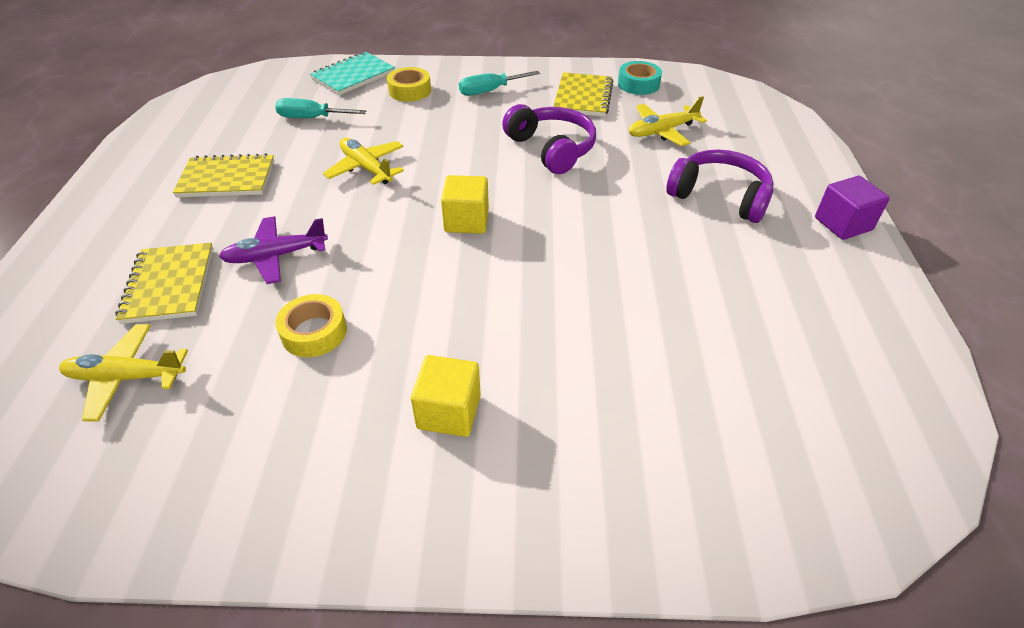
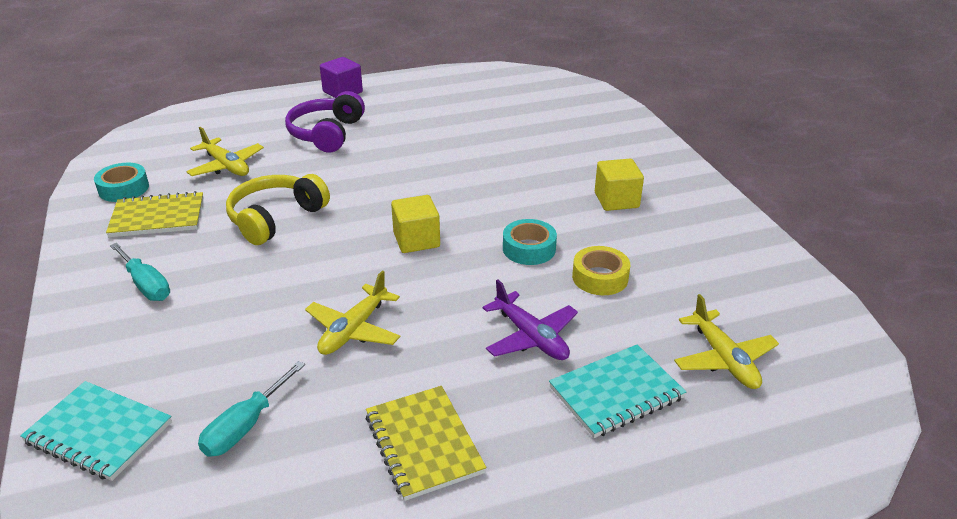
camera: 110 degrees left, 10 degrees down
(169, 285) = (616, 393): yellow notebook -> turquoise notebook
(312, 118) = (245, 426): turquoise screwdriver -> turquoise screwdriver turned 45 degrees clockwise
(400, 293) = (529, 249): none -> turquoise tape
(410, 91) = (149, 354): yellow tape -> none
(551, 149) = (275, 218): purple headphones -> yellow headphones

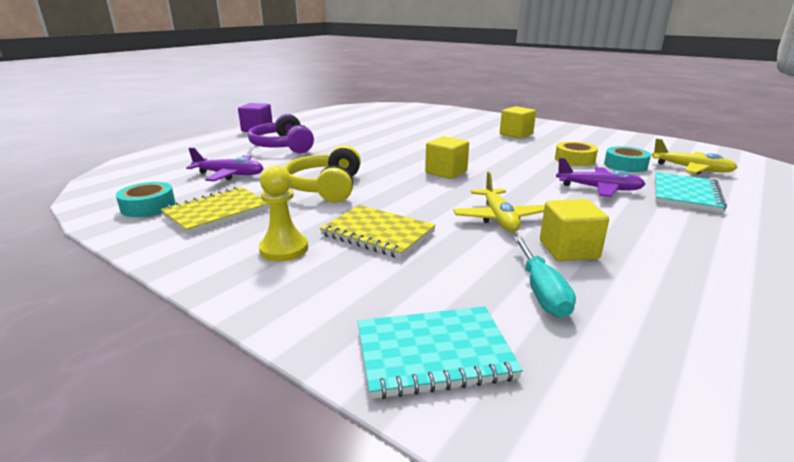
camera: 35 degrees left, 10 degrees down
(146, 285) = (284, 249): turquoise screwdriver -> yellow pawn
(226, 166) = (230, 175): yellow plane -> purple plane
(344, 398) = (568, 249): none -> yellow cube
(423, 444) = (660, 250): yellow notebook -> yellow notebook (378, 234)
(529, 249) = (516, 159): turquoise tape -> turquoise tape (625, 165)

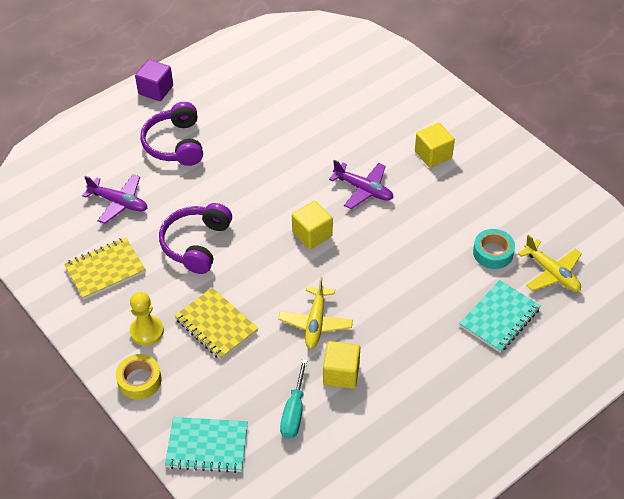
camera: 15 degrees right, 25 degrees up
(148, 206) = (54, 250): turquoise tape -> none
(326, 187) = (196, 244): yellow headphones -> purple headphones
(574, 159) = (452, 230): yellow tape -> yellow tape (139, 380)
(599, 189) = (431, 293): purple plane -> purple plane (363, 189)

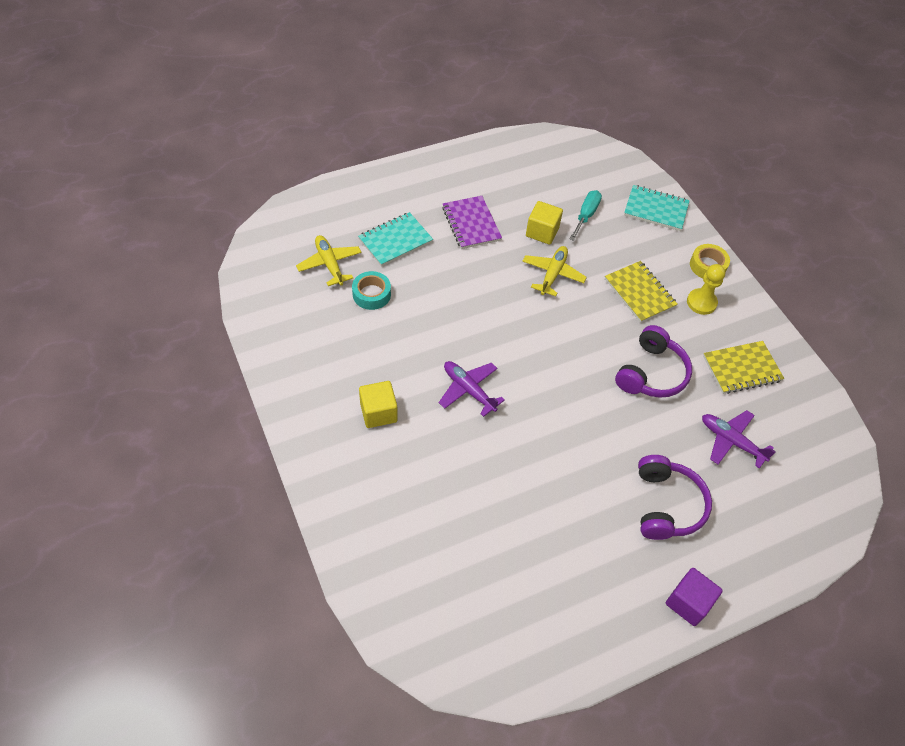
camera: 170 degrees left, 5 degrees up
(312, 234) = (535, 354): yellow cube -> none
(426, 362) = (471, 224): none -> purple notebook

